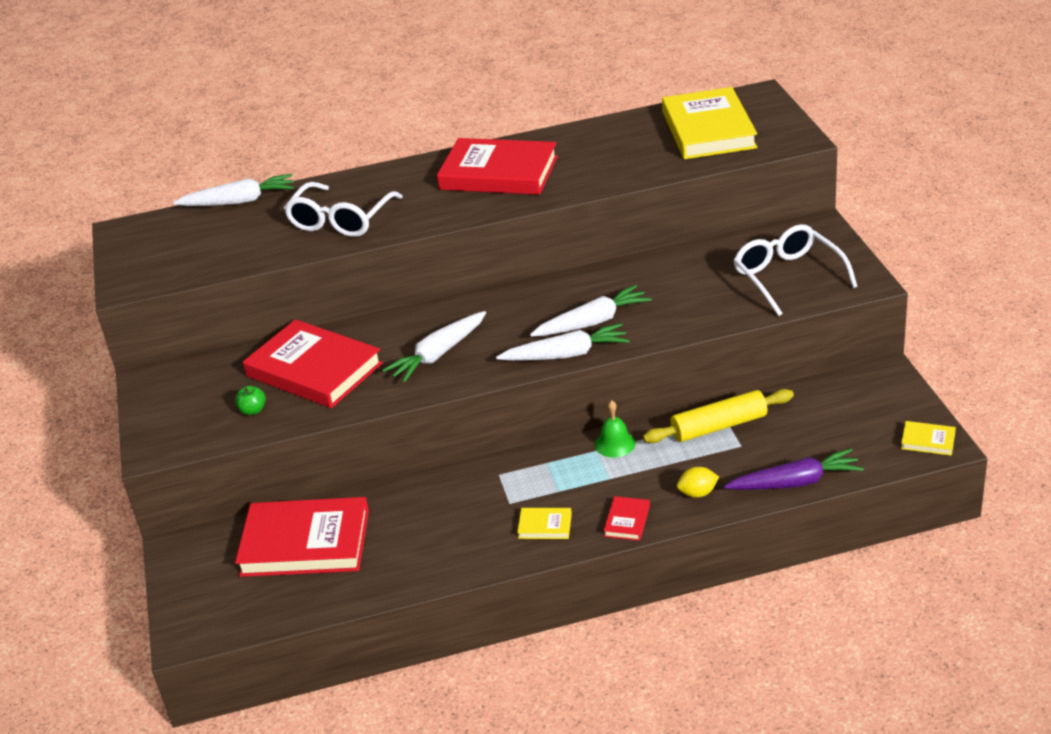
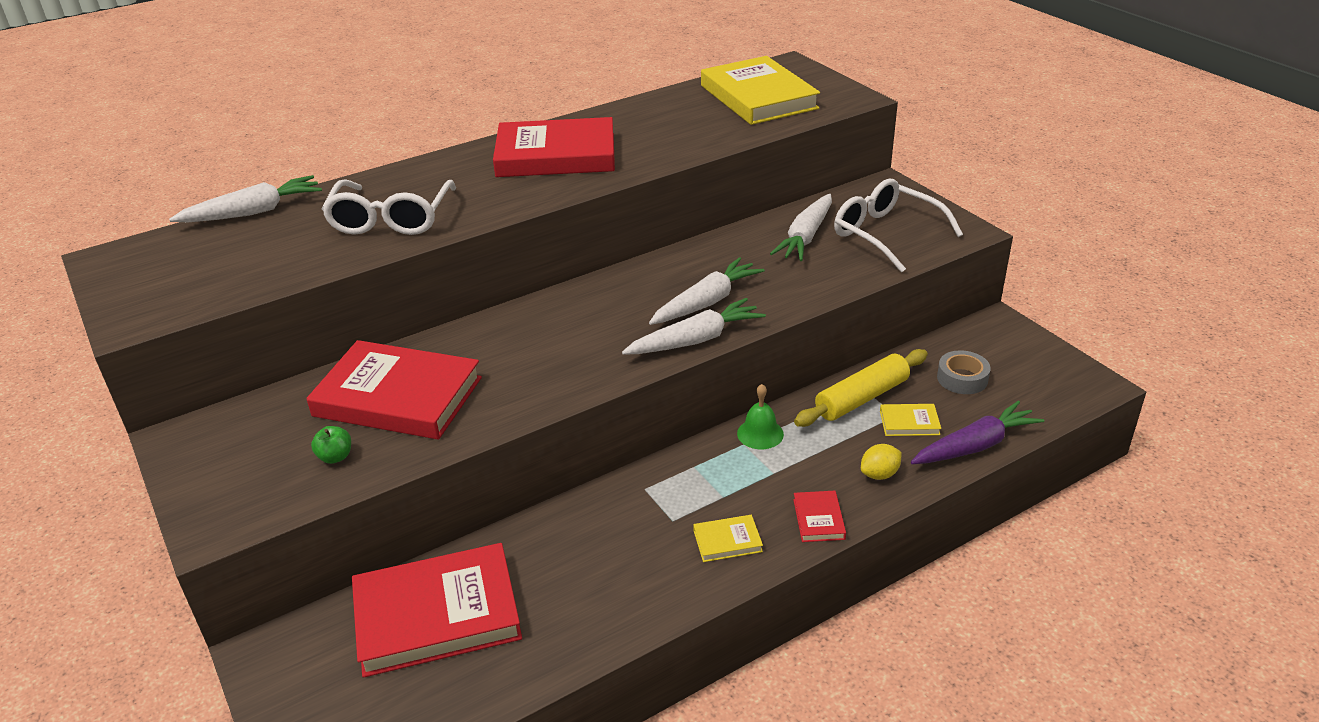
camera: 20 degrees left, 0 degrees up
(438, 354) = (545, 359): white carrot -> white carrot (805, 237)
(820, 421) = (962, 378): none -> grey tape
(928, 441) = (1079, 382): yellow book -> yellow book (909, 423)

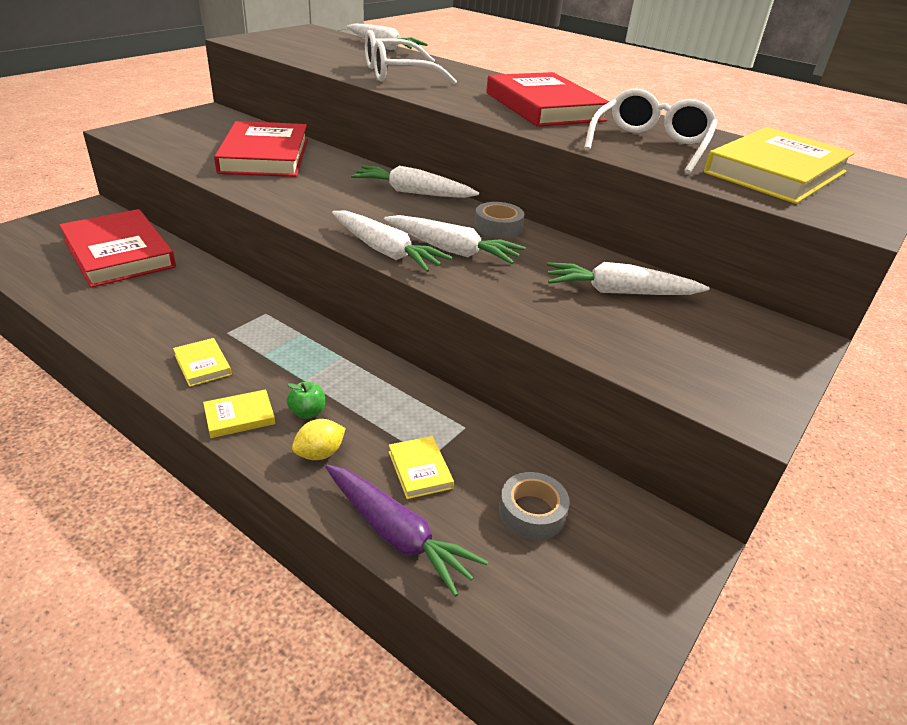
camera: 65 degrees right, 0 degrees up
(335, 457) = (194, 149): green apple -> green apple (307, 412)
(566, 303) = (412, 192): none -> white carrot
(668, 268) = (498, 227): none -> grey tape
(760, 433) = (361, 364): green bell -> none
(818, 519) = (239, 416): red book -> yellow book
(862, 398) = (448, 427): yellow rolling pin -> none
(879, 474) = (320, 453): yellow lemon -> yellow lemon turned 75 degrees counterclockwise
(887, 234) = (677, 347): white glasses -> white glasses (650, 145)

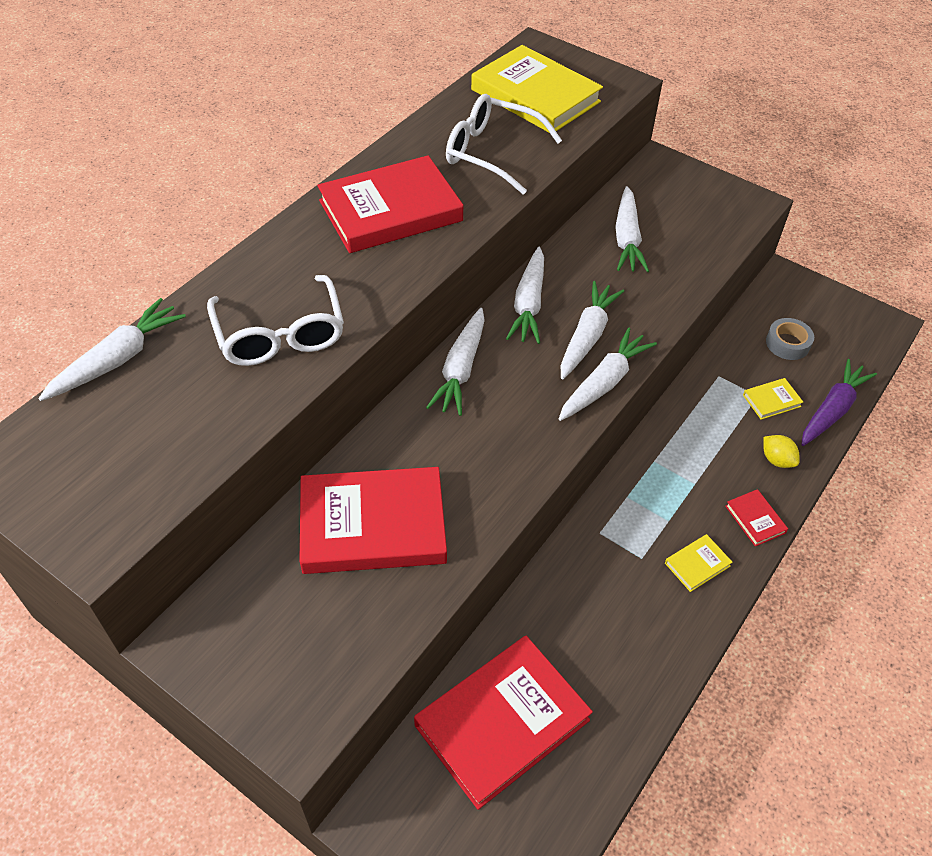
camera: 90 degrees left, 15 degrees up
(239, 416) = (755, 519): yellow book -> red book
(307, 412) = (735, 474): green apple -> none
(498, 227) = (528, 304): grey tape -> white carrot

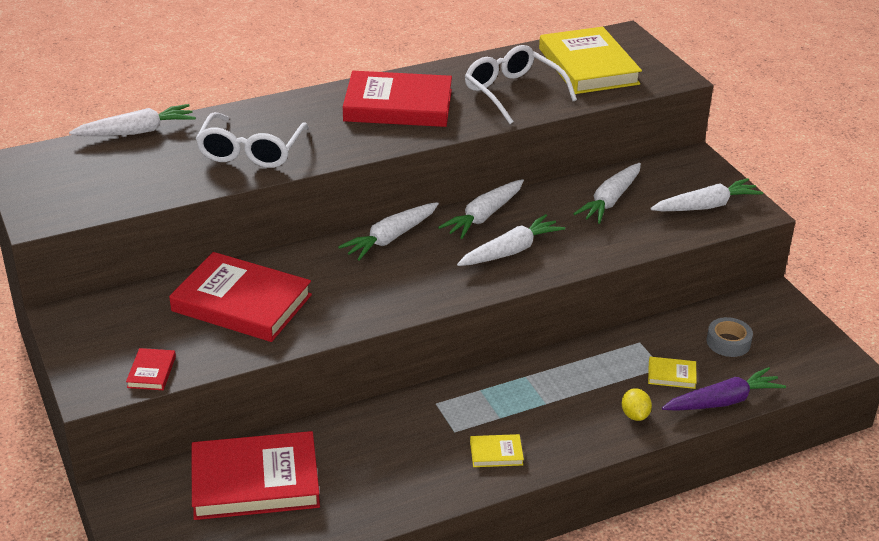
camera: 30 degrees right, 15 degrees down
(604, 382) = (495, 283): white carrot -> white carrot (706, 206)
(755, 519) = (575, 445): red book -> red book (151, 372)

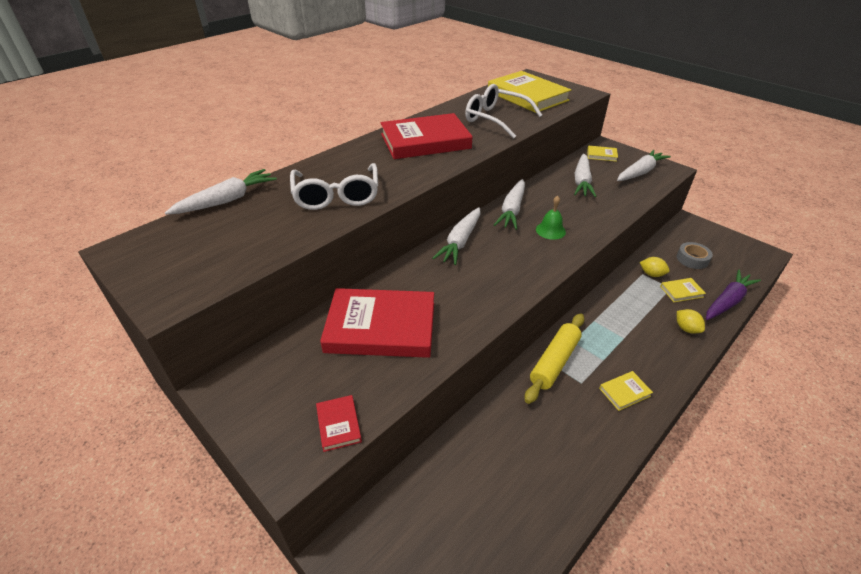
camera: 20 degrees left, 5 degrees up
(255, 481) = (460, 490): red book -> none
(440, 404) = (554, 362): none -> yellow rolling pin
(510, 251) = (550, 230): white carrot -> green bell
(651, 346) = (651, 274): none -> yellow lemon
(675, 171) = (601, 155): none -> yellow book

